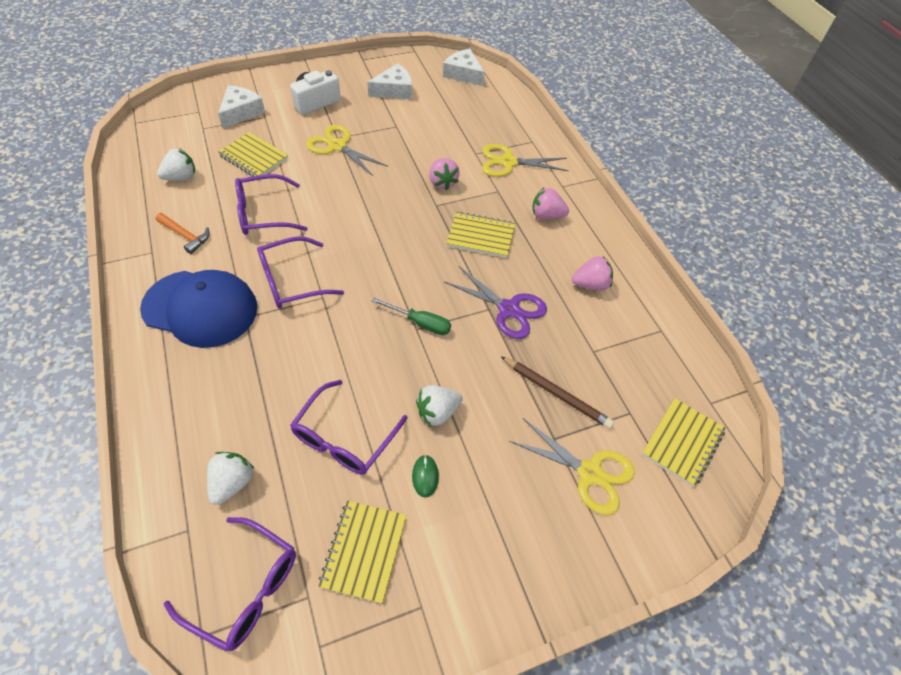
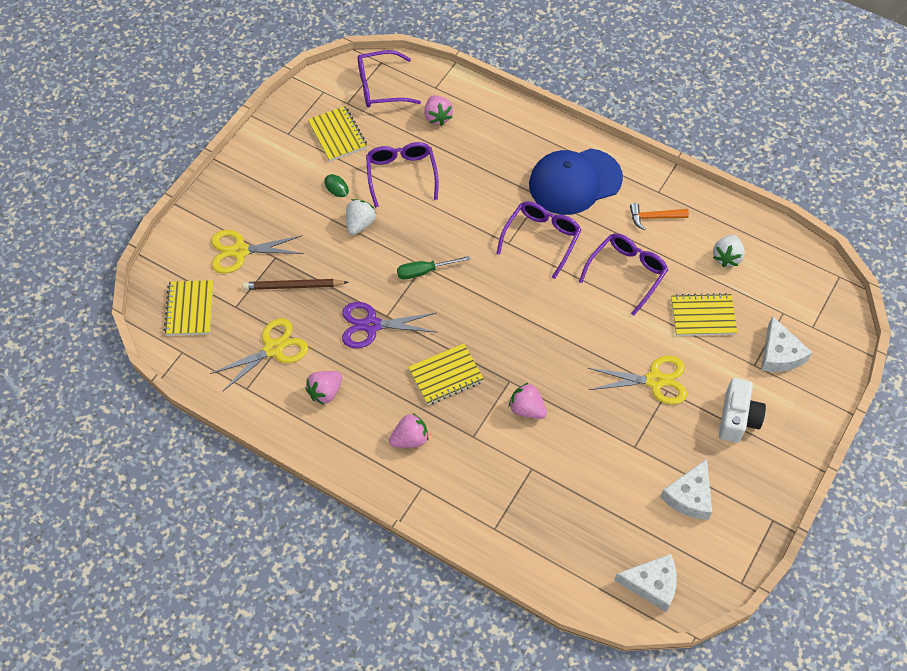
camera: 145 degrees right, 5 degrees up
(232, 483) = (437, 117): white strawberry -> pink strawberry
(508, 162) = (493, 480): yellow scissors -> yellow scissors (273, 349)

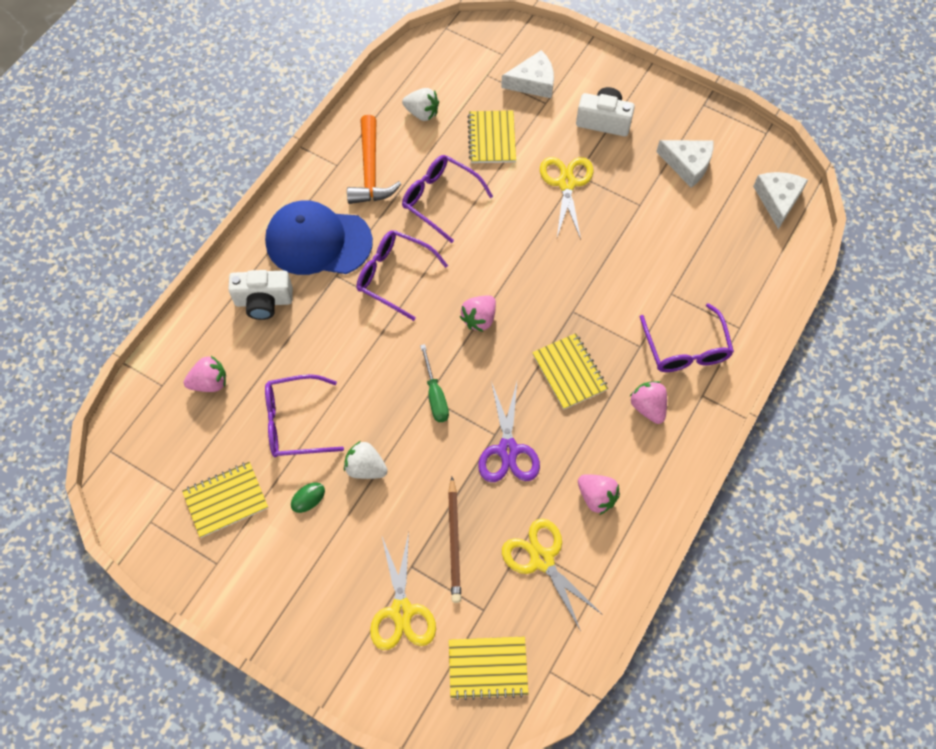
camera: 90 degrees left, 5 degrees up
(380, 87) = (152, 450): purple glasses -> purple glasses (686, 349)
(513, 147) = (264, 301): none -> white camera
(527, 409) = (605, 296): pink strawberry -> pink strawberry (479, 319)
(575, 181) = (318, 241): blue cap -> blue cap turned 120 degrees clockwise
(654, 217) = (370, 171): orange hammer -> orange hammer, size x1.64

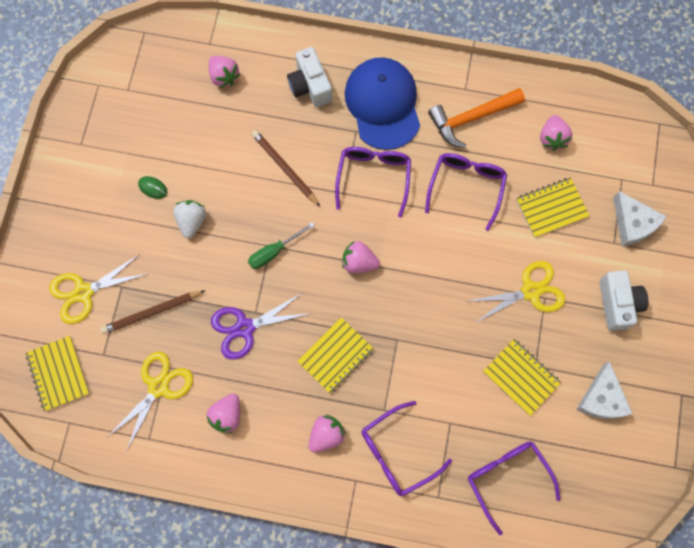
camera: 70 degrees right, 10 degrees up
(226, 500) = (132, 129): yellow notebook -> yellow notebook (521, 377)
(295, 422) = (212, 153): purple glasses -> purple glasses (507, 478)
(346, 355) = (285, 168): none -> brown pencil
(422, 113) = (552, 138): white strawberry -> pink strawberry
(777, 200) = (598, 499): white cheese -> none

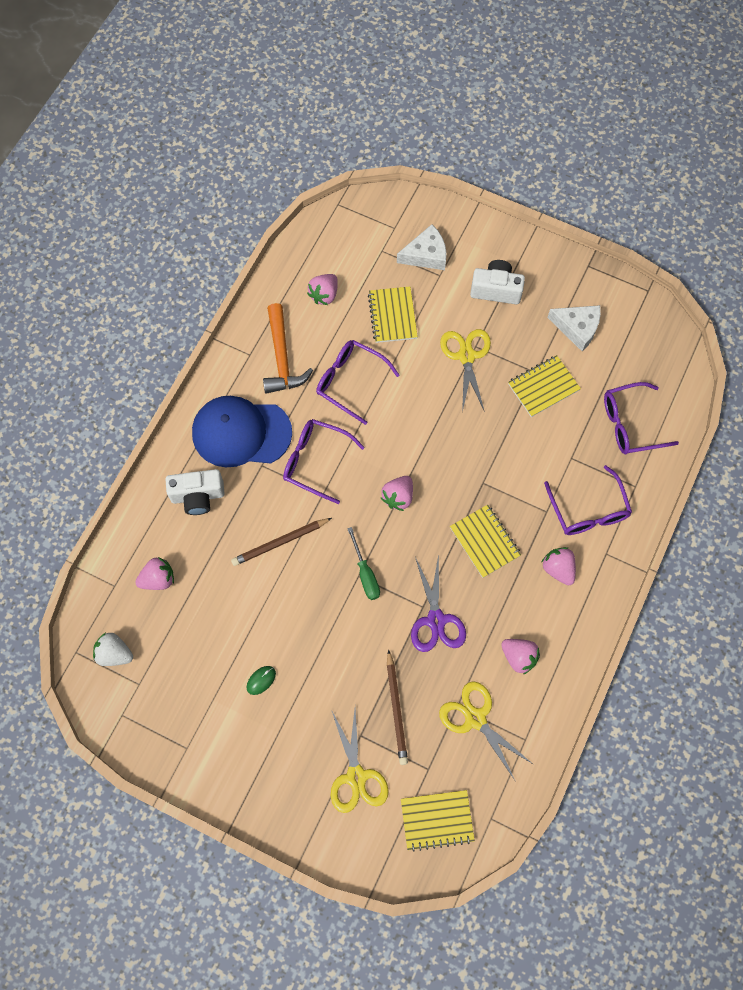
camera: 75 degrees left, 5 degrees down
(192, 221) = (310, 648): white strawberry -> white strawberry (114, 653)
(552, 138) = (324, 295): pink strawberry -> pink strawberry turned 105 degrees clockwise

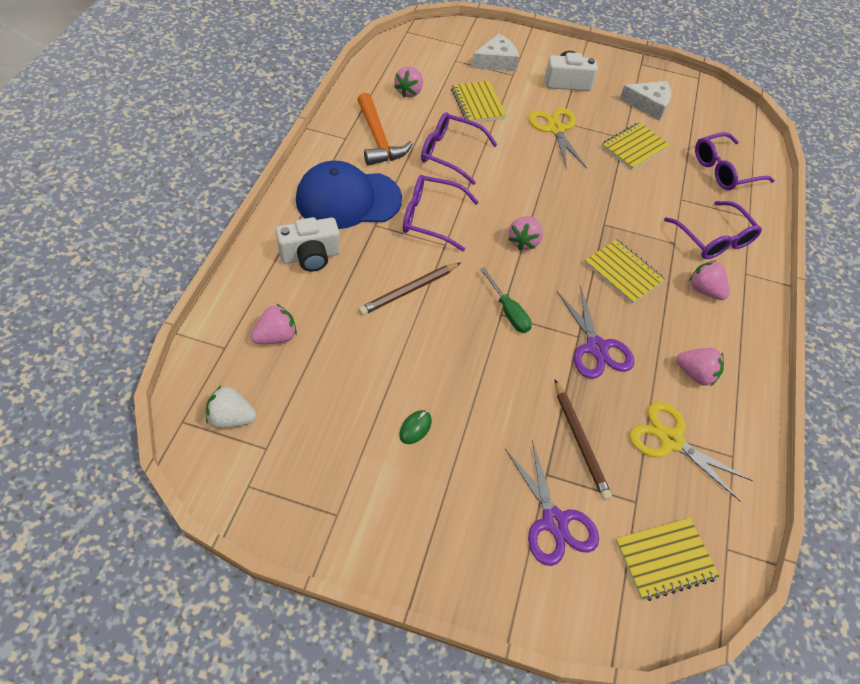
camera: 15 degrees left, 15 degrees down
(356, 776) = (554, 521): yellow scissors -> purple scissors

